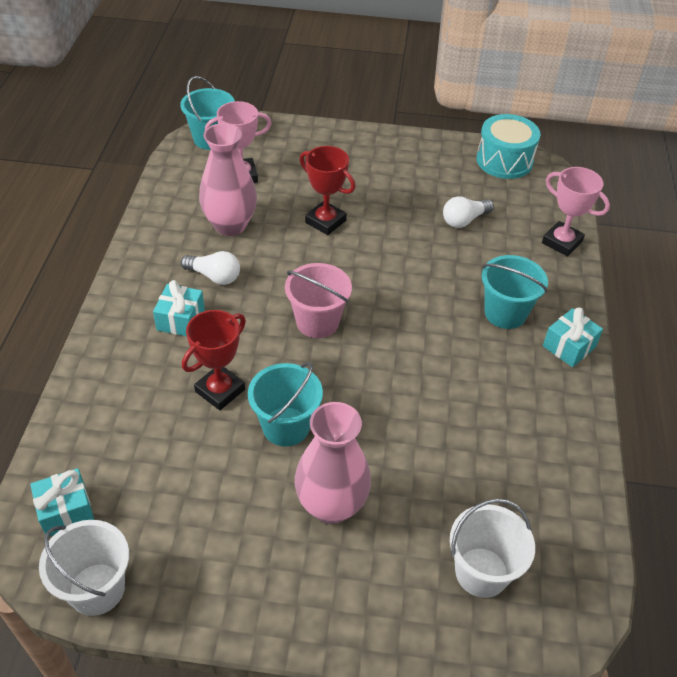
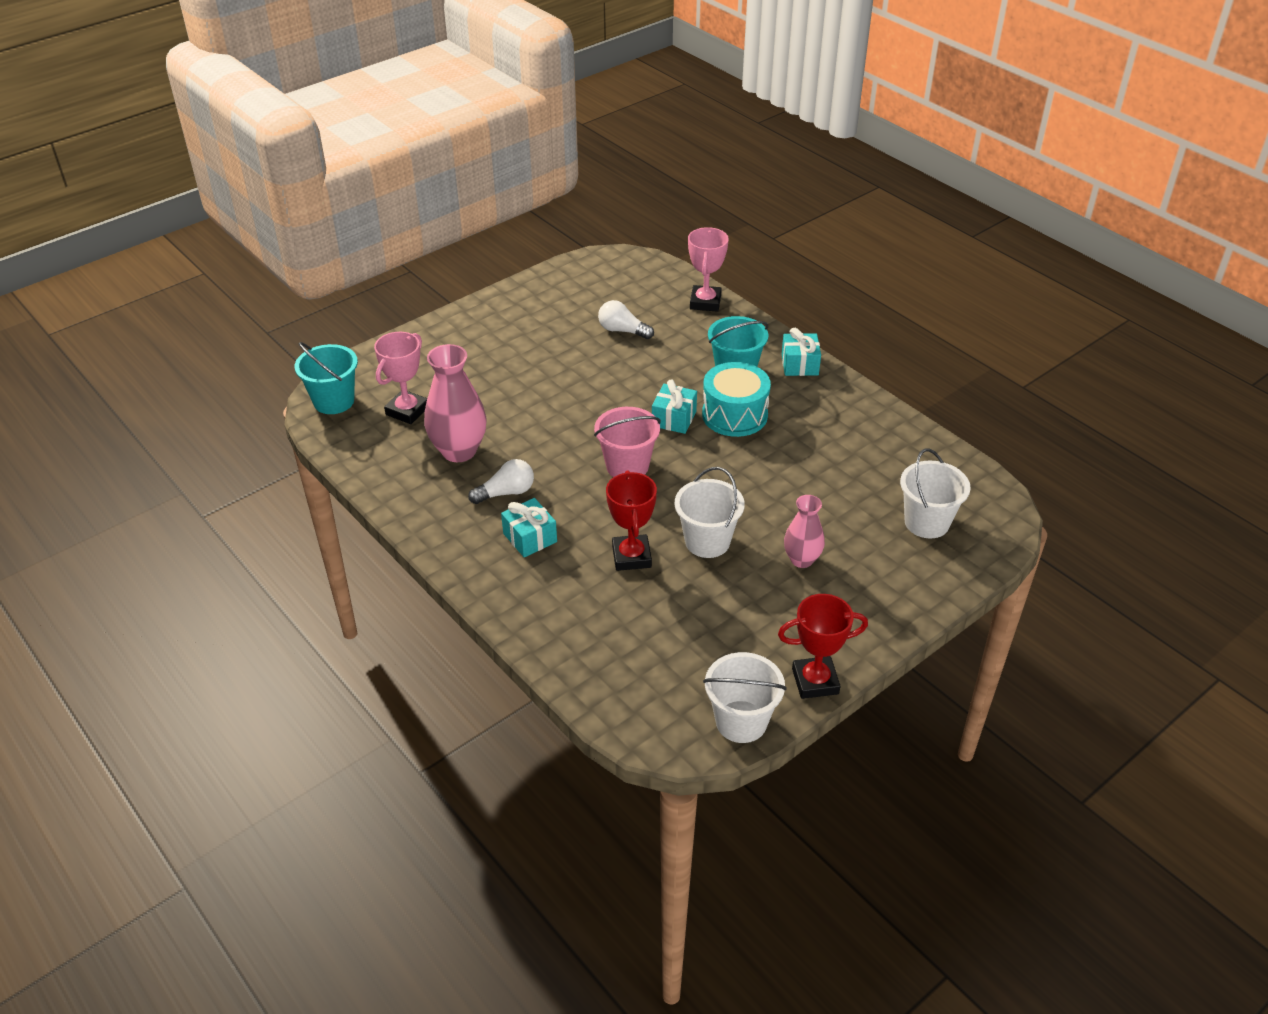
camera: 45 degrees left, 5 degrees down
(66, 511) = (650, 704): turquoise gift -> turquoise gift (674, 418)
(286, 426) = (707, 541): turquoise bucket -> white bucket
(325, 221) = (527, 398): red trophy -> red trophy (815, 681)
(331, 506) = (802, 560): pink vase -> pink vase, size x0.60
(464, 220) = (622, 330): white light bulb -> white light bulb turned 105 degrees clockwise
(504, 161) = (589, 271): turquoise drum -> turquoise drum (734, 415)
(562, 242) = (705, 302): pink trophy -> pink trophy turned 75 degrees counterclockwise

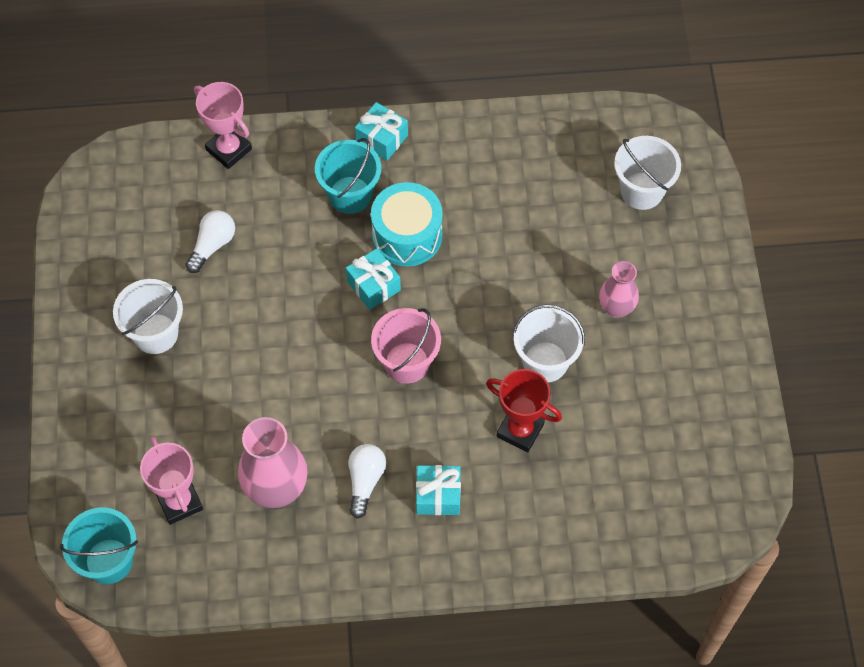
camera: 55 degrees left, 20 degrees up
(622, 330) = (212, 245): white light bulb -> white light bulb turned 150 degrees clockwise
(741, 722) = (748, 465): white bucket -> white bucket (155, 333)
(815, 681) = (744, 388): red trophy -> none

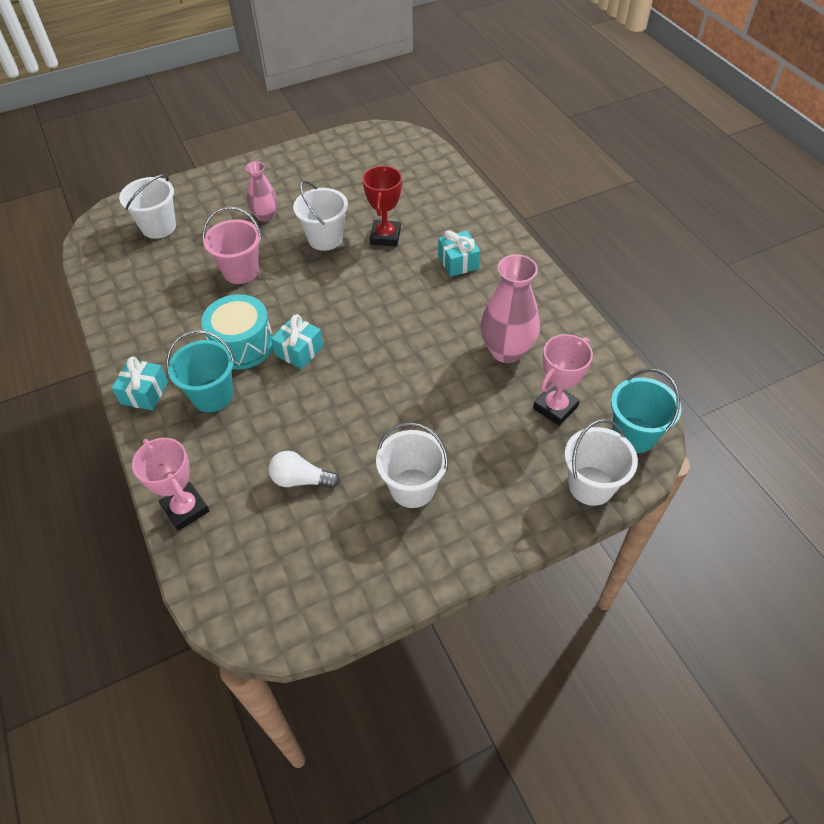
camera: 110 degrees left, 10 degrees down
(76, 489) = (591, 485): none -> white bucket
(229, 149) = (185, 509): pink trophy -> pink trophy turned 60 degrees counterclockwise
(365, 481) = (470, 302): white light bulb -> none
(406, 363) = (360, 310): pink bucket -> pink bucket (241, 271)

